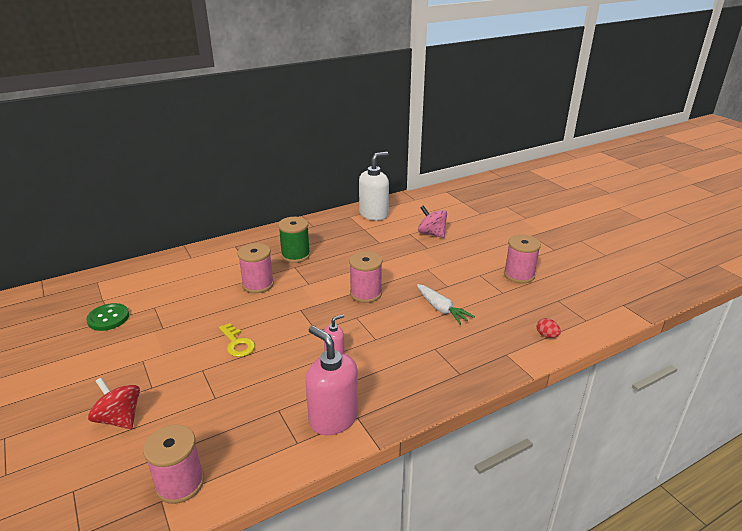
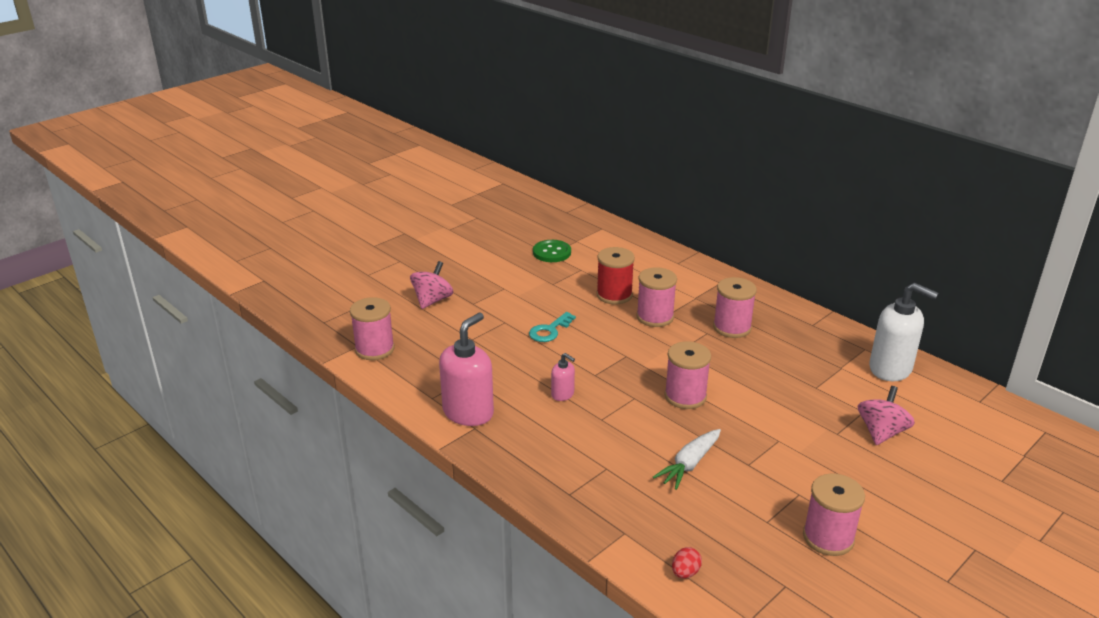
camera: 75 degrees right, 0 degrees up
(119, 418) = (432, 300): red spinning top -> pink spinning top
(211, 297) = (614, 295): none -> red spool
(237, 343) = (550, 330): yellow key -> turquoise key
(295, 255) = (732, 327): green spool -> pink spool

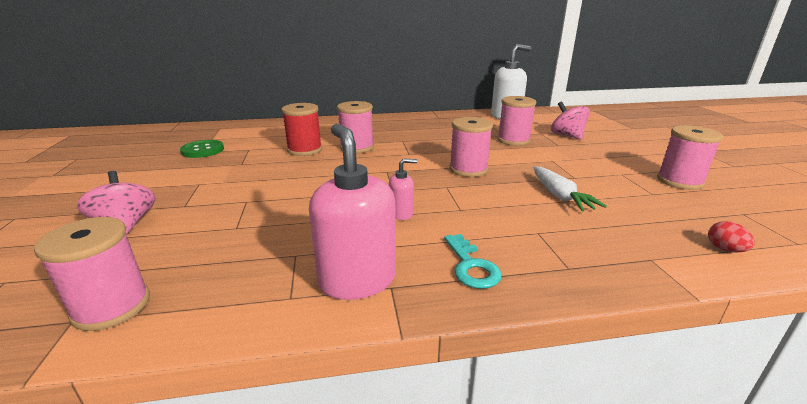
camera: 55 degrees left, 5 degrees down
(550, 330) = (300, 186): turquoise key -> turquoise key (471, 266)
(732, 327) = (409, 133): pink spool -> pink spool (513, 140)

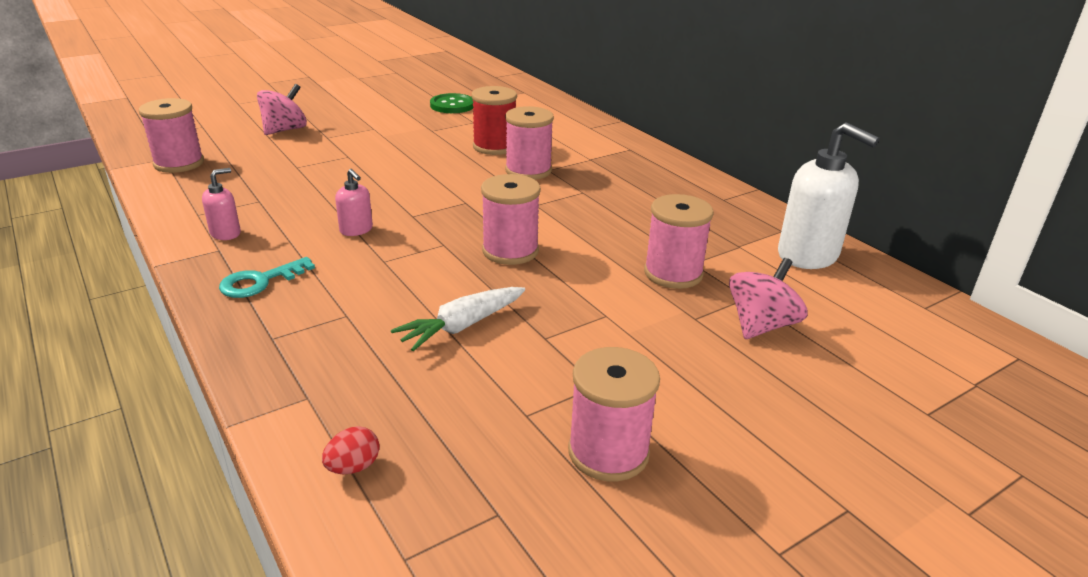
camera: 65 degrees right, 5 degrees up
(357, 280) = (226, 233): pink soap dispenser -> pink soap dispenser, size x0.49

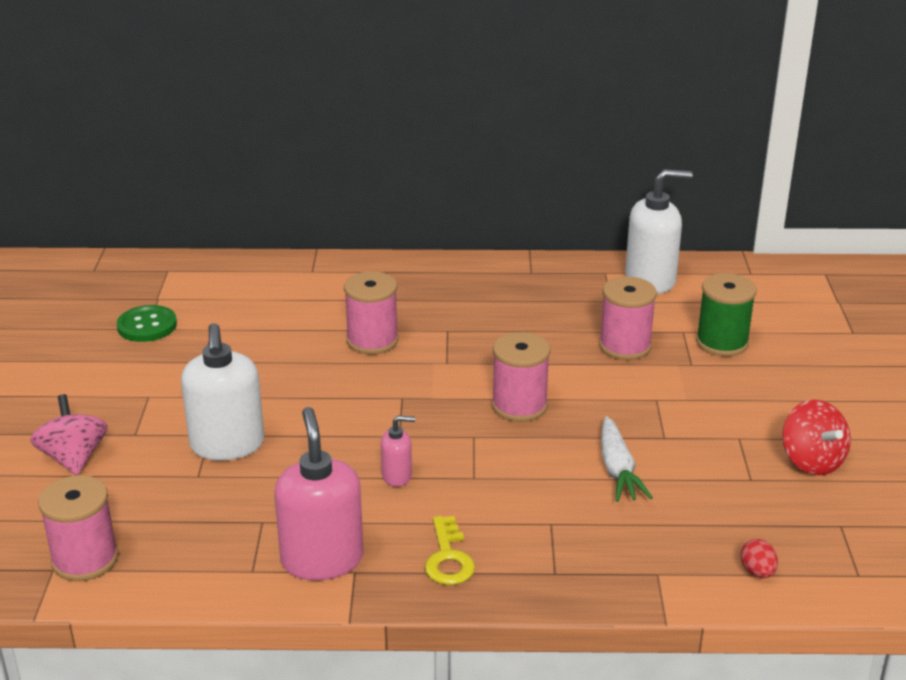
camera: 55 degrees left, 0 degrees up
(226, 233) = (322, 559): pink soap dispenser -> pink soap dispenser, size x2.04
(260, 282) = (448, 558): turquoise key -> yellow key
(340, 164) = (227, 445): none -> white soap dispenser
(494, 147) = (294, 339): red spool -> none
(608, 452) = (812, 461): pink spool -> red spinning top
(761, 325) = (722, 343): pink spinning top -> green spool

